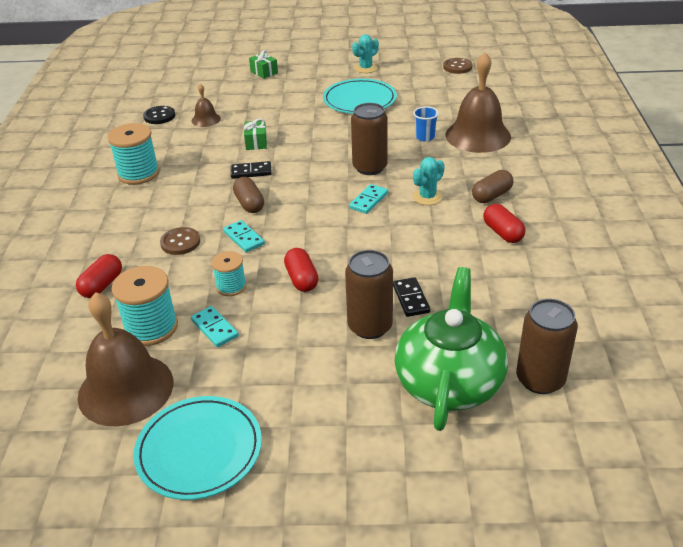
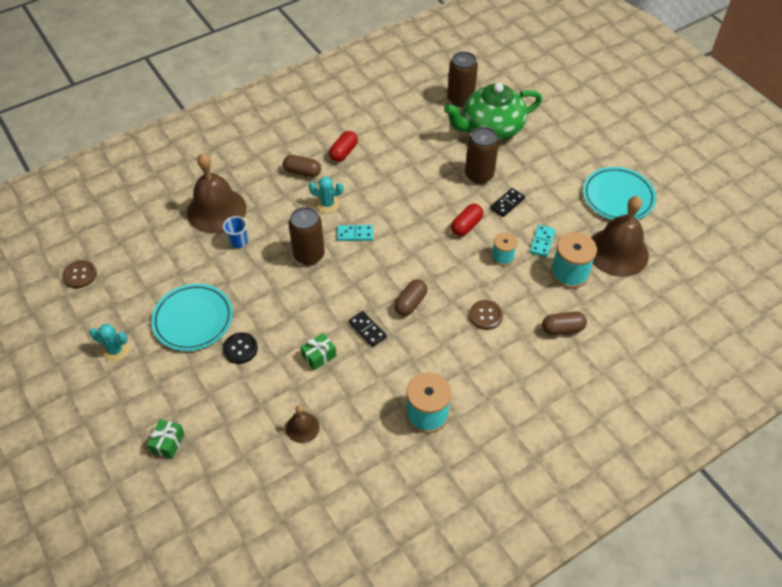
camera: 125 degrees left, 15 degrees up
(102, 285) = (562, 329): red capsule -> brown capsule
(159, 116) = (321, 478): black button -> black button (240, 349)
(244, 238) = (451, 281): turquoise domino -> none
(410, 299) = (441, 168): black domino -> black domino (507, 203)

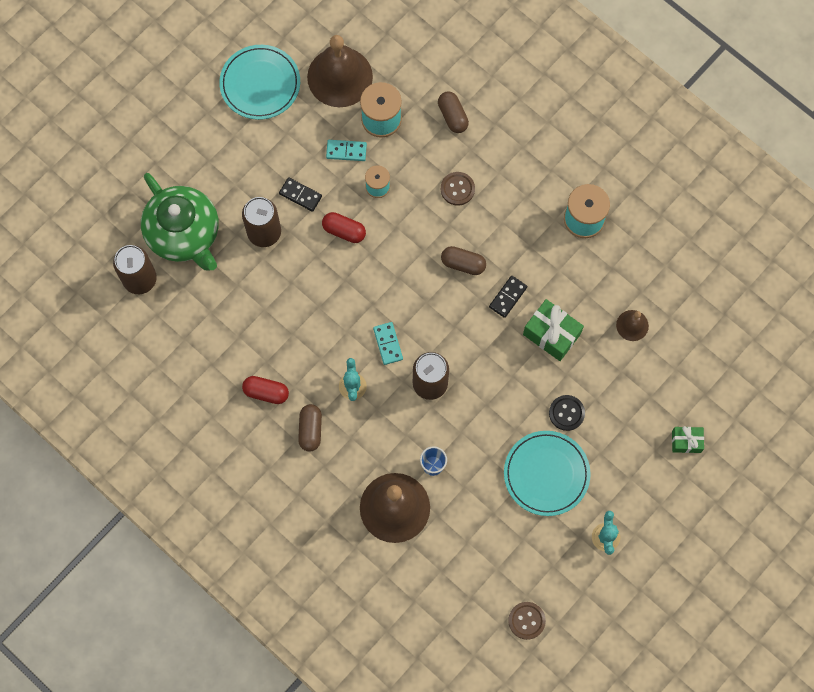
camera: 105 degrees left, 20 degrees up
(319, 356) = (551, 334): green gift -> green gift, size x1.65

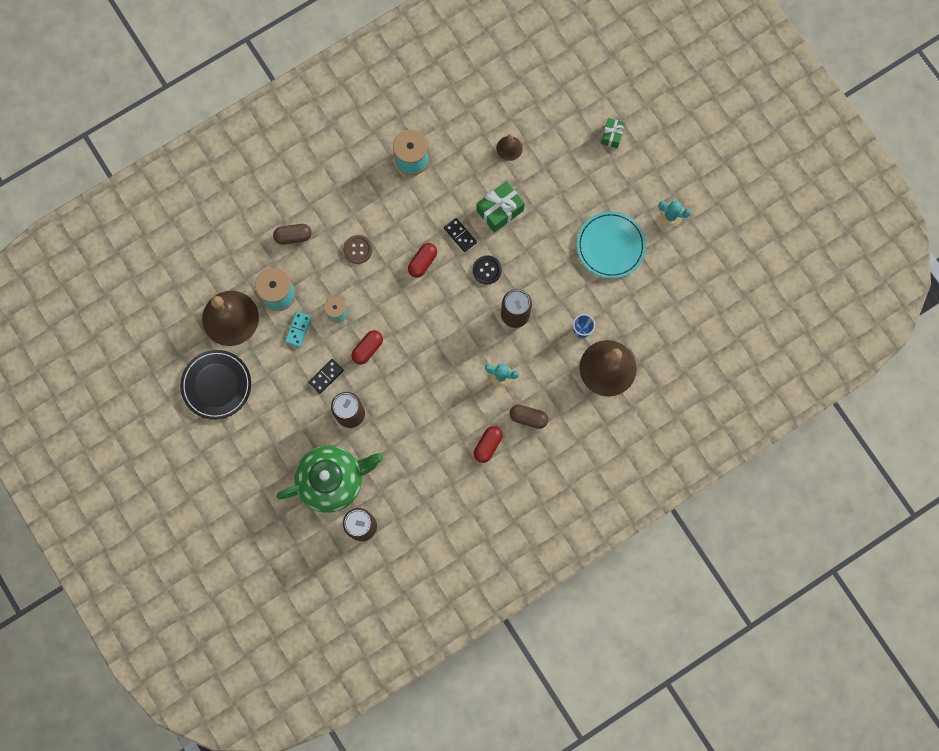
camera: 75 degrees left, 5 degrees up
(260, 84) = (216, 385): turquoise plate -> black plate
(388, 344) = (473, 338): turquoise domino -> none
(463, 264) = (422, 262): brown capsule -> red capsule
(526, 620) = (720, 292): brown button -> none
(566, 413) = (566, 217): black button -> black button (487, 270)

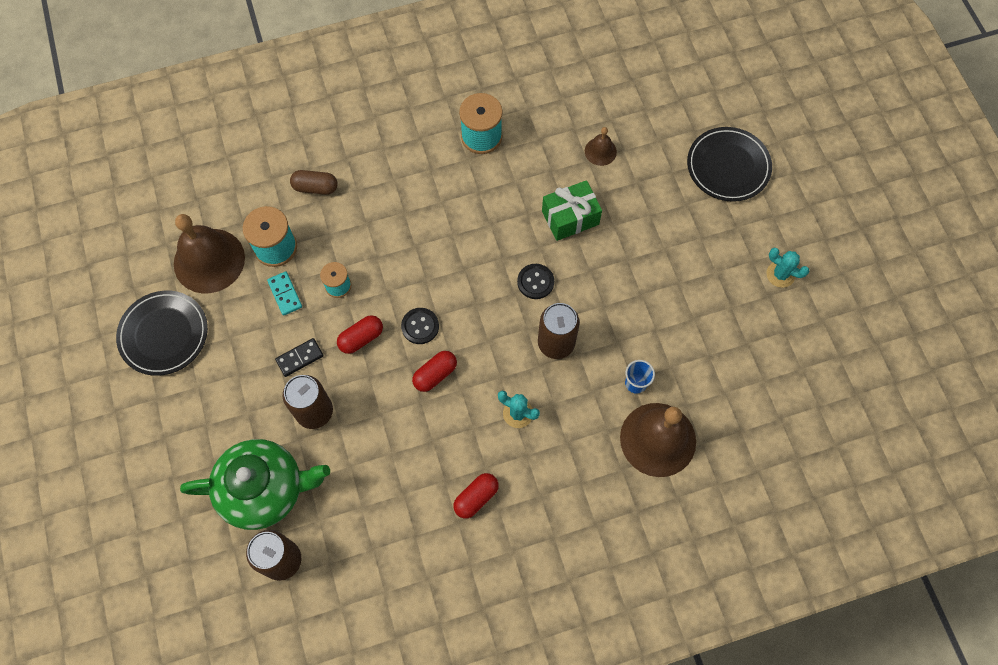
camera: 15 degrees right, 10 degrees down
(298, 329) = (285, 294): turquoise domino -> turquoise domino turned 60 degrees counterclockwise
(358, 249) = (386, 220): brown button -> none
(409, 328) = (420, 326): none -> black button
(422, 262) = (459, 254): red capsule -> red capsule (435, 374)
(460, 235) = (514, 234): black domino -> none
(528, 418) = (538, 476): brown capsule -> none
(610, 246) = (697, 291): turquoise plate -> none
(612, 136) = (728, 166): green gift -> black plate

